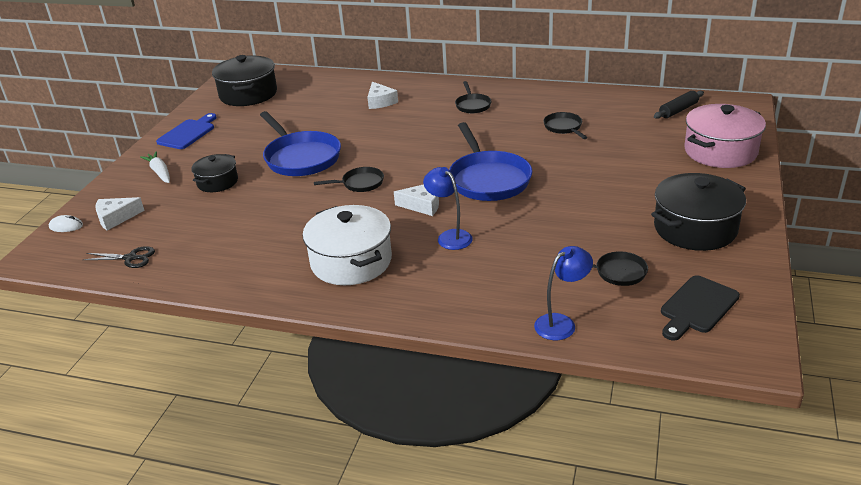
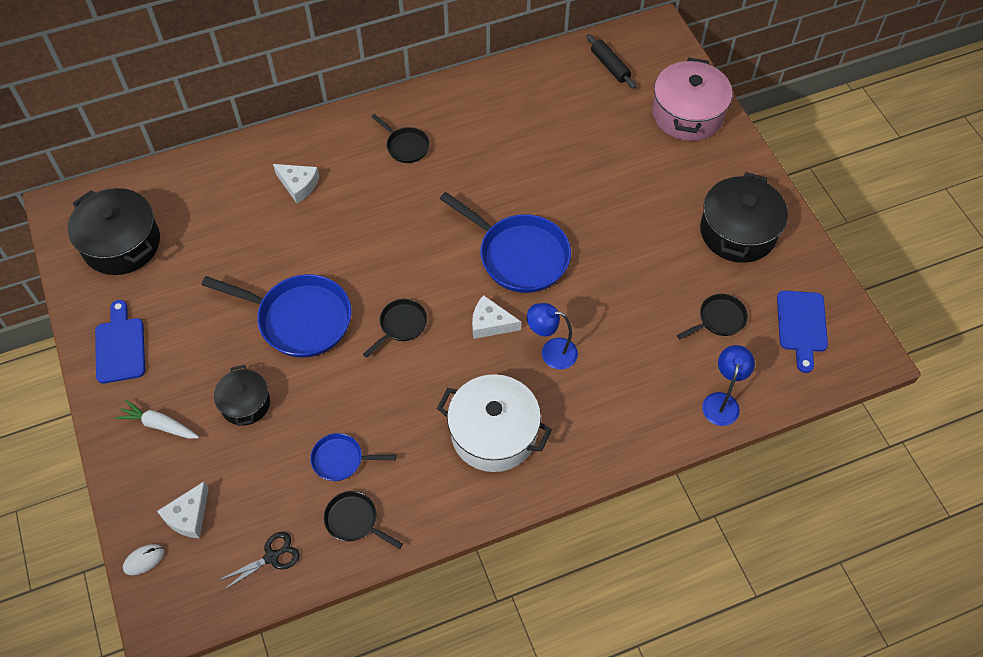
camera: 40 degrees left, 25 degrees up
(235, 231) = (341, 460): none -> blue pan
(423, 205) = (490, 323): white cheese -> white cheese turned 135 degrees counterclockwise
(564, 127) = (526, 141): black pan -> black pan (354, 521)
(678, 110) = (610, 66): black rolling pin -> black rolling pin turned 45 degrees counterclockwise
(697, 307) = (801, 325): black cutting board -> blue cutting board

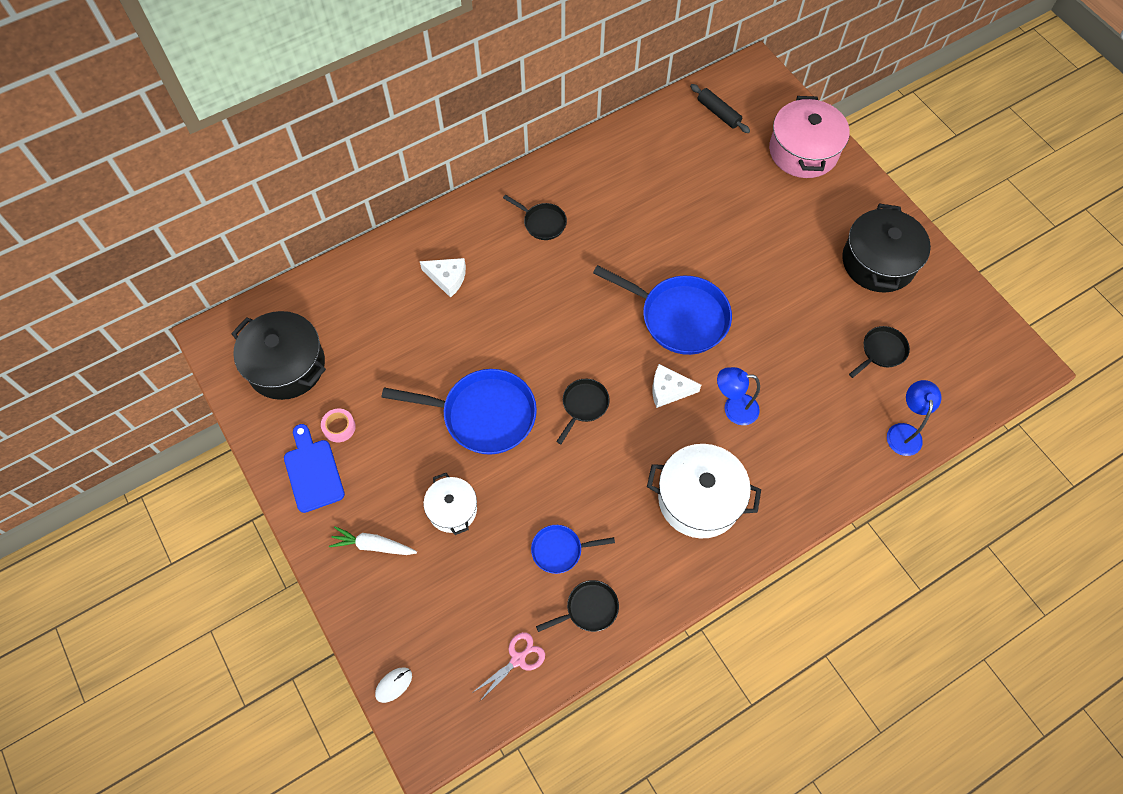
camera: 10 degrees left, 5 degrees up
(156, 309) = (339, 427): none -> pink tape
(188, 516) = (426, 633): white cheese -> none
(245, 403) = (452, 509): black pot -> white pot
(272, 557) = (518, 659): black scissors -> pink scissors
(354, 521) = (588, 609): black pan -> black pan turned 135 degrees clockwise
(801, 325) = (958, 345): blue cutting board -> none

